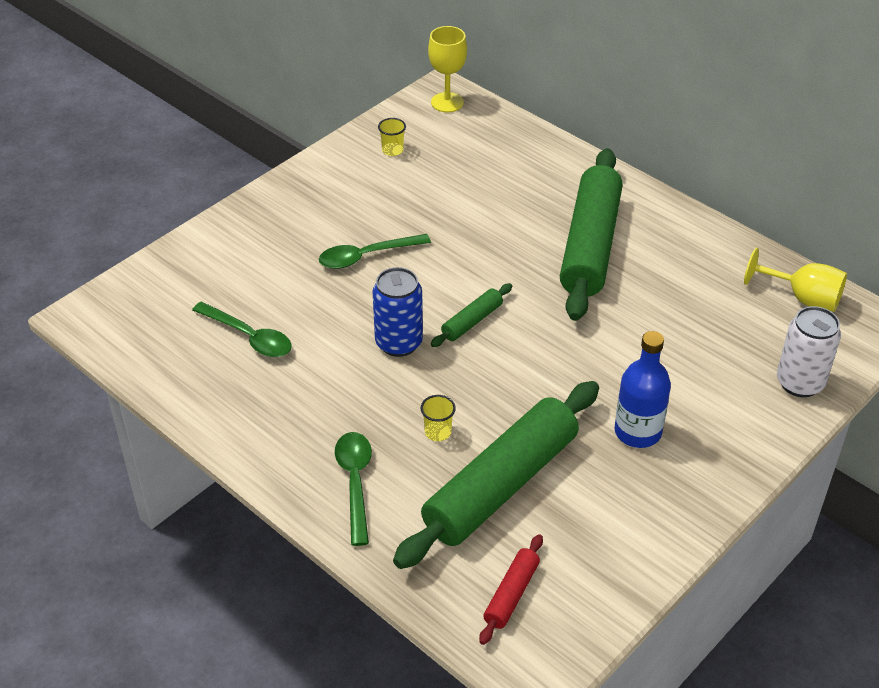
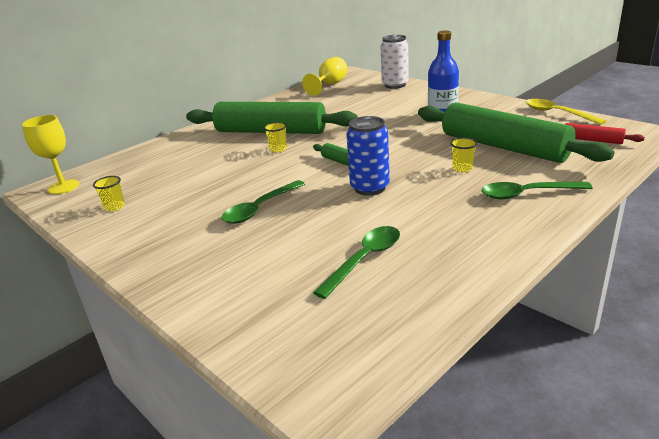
camera: 85 degrees left, 15 degrees down
(366, 256) = (260, 208): green spoon -> green spoon turned 60 degrees clockwise
(527, 257) = (278, 149): none -> yellow cup
(632, 580) = (557, 113): none -> yellow spoon

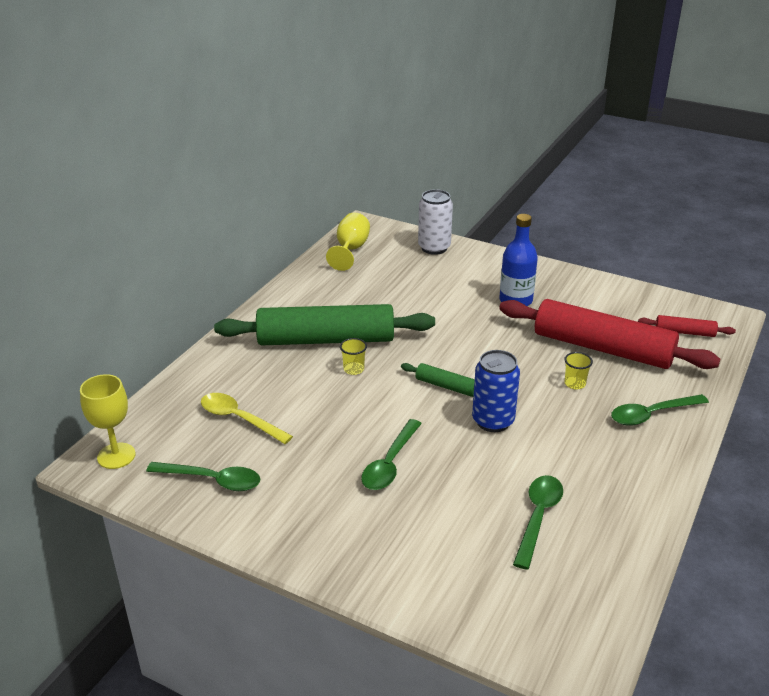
camera: 20 degrees left, 5 degrees up
(114, 207) = (212, 480): yellow cup -> green spoon
(504, 147) = (602, 348): green rolling pin -> red rolling pin
(557, 113) = (636, 292): yellow spoon -> yellow spoon (239, 419)

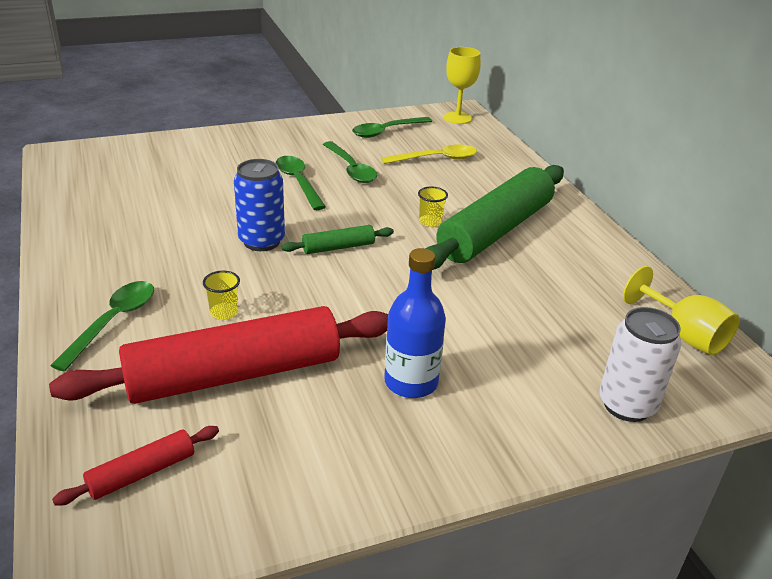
camera: 130 degrees right, 0 degrees up
(538, 517) = (153, 200): green spoon -> green spoon (351, 169)

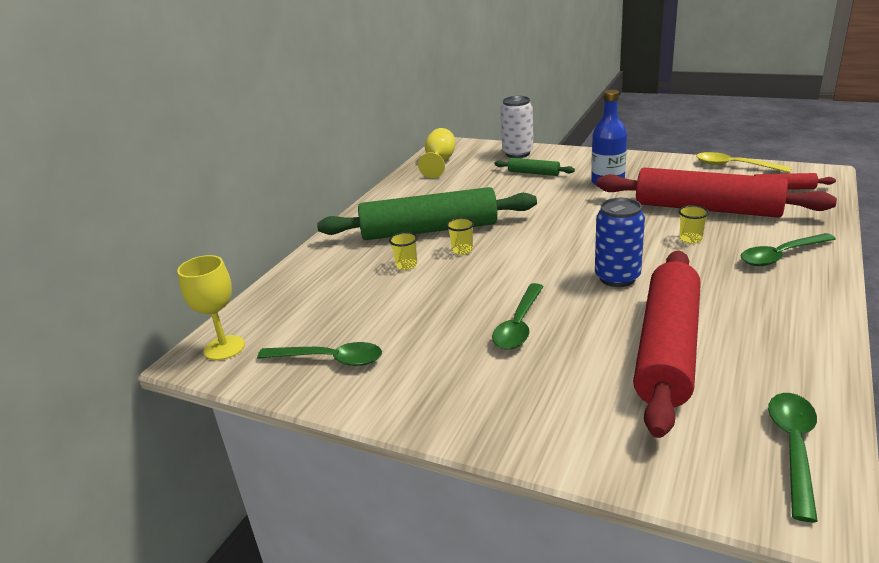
camera: 130 degrees left, 5 degrees down
(177, 200) = (667, 349): none -> red rolling pin
(338, 247) = (560, 254): green rolling pin -> green rolling pin (533, 173)
(351, 169) = (446, 322): green spoon -> green spoon (793, 448)
(436, 159) = (351, 303): yellow spoon -> yellow spoon (734, 166)
(451, 194) = (406, 265): none -> yellow cup

